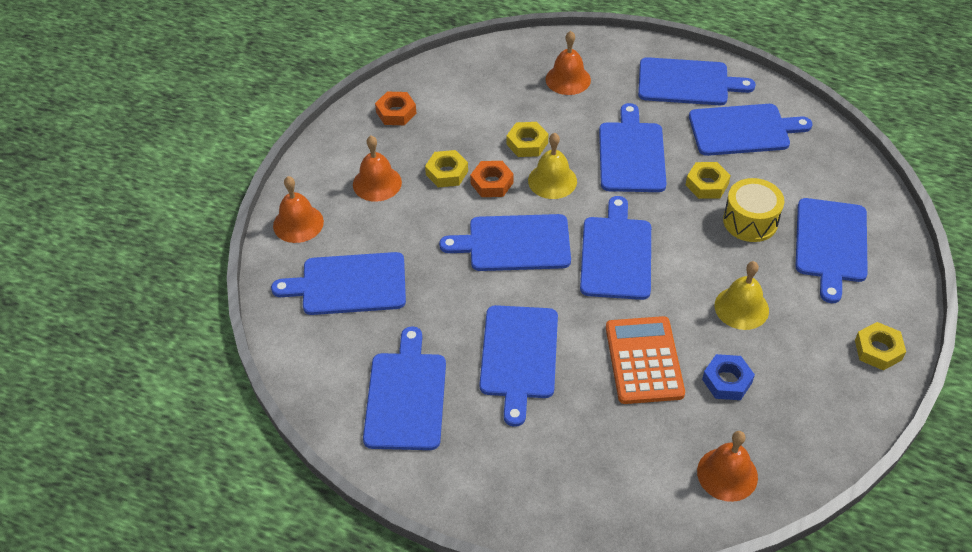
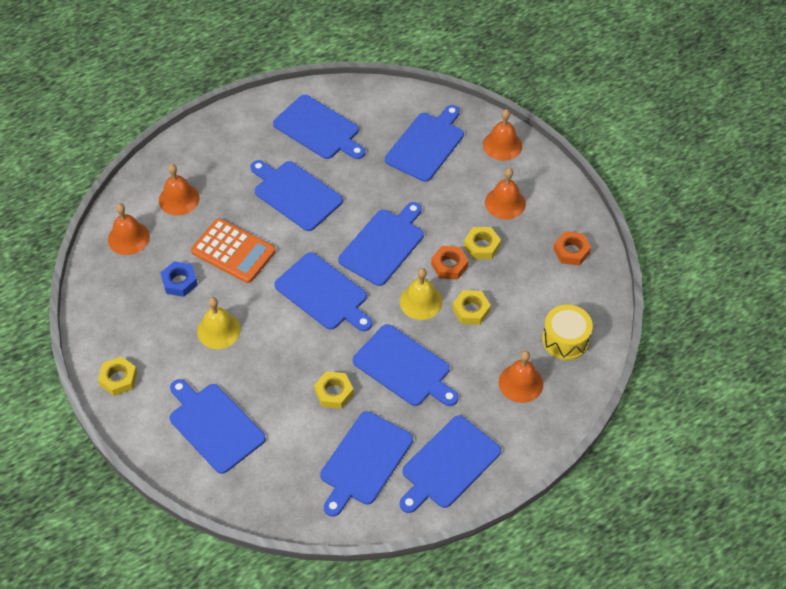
camera: 125 degrees right, 5 degrees up
(629, 464) = (179, 199): none -> orange bell
(750, 221) = (278, 392): yellow drum -> yellow drum (565, 340)

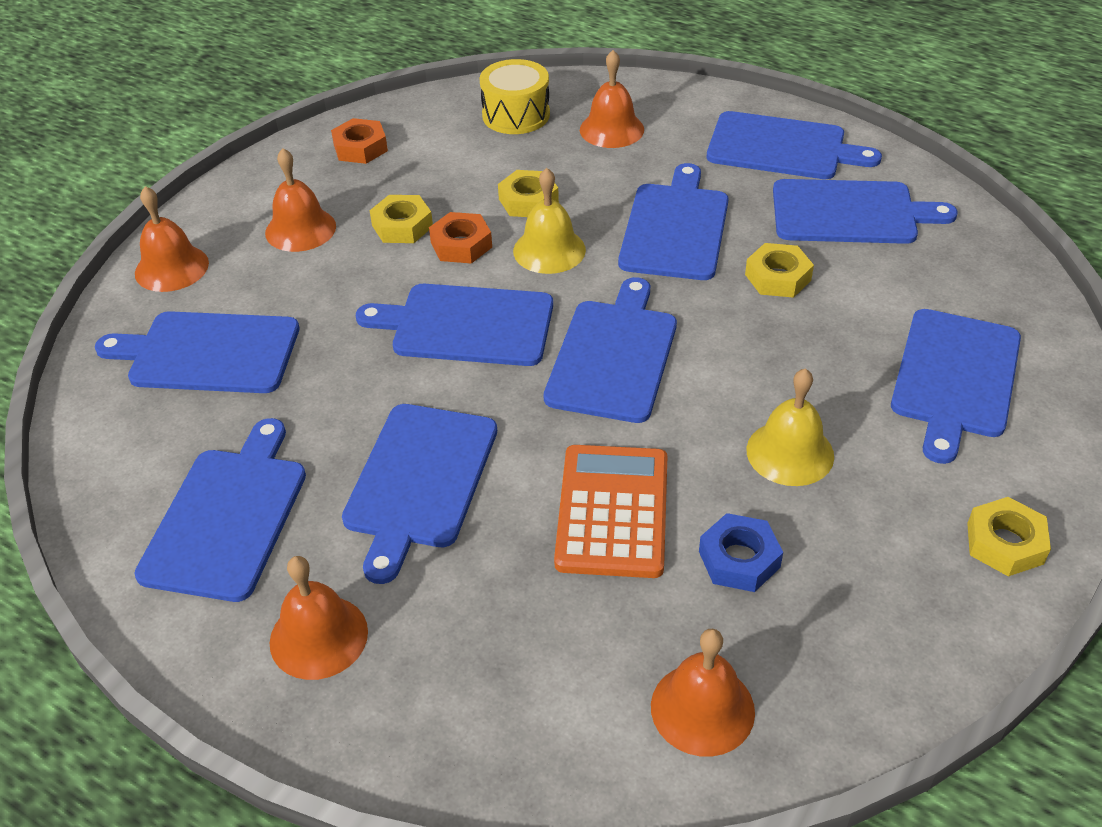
camera: 115 degrees left, 10 degrees down
(179, 199) = (542, 669): orange bell -> orange bell (318, 636)

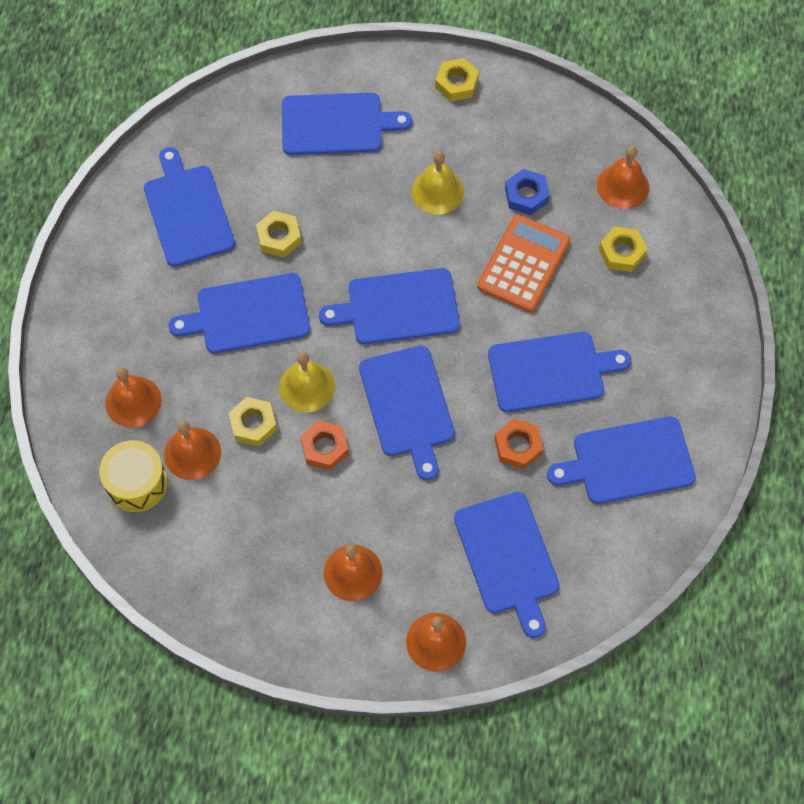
camera: 115 degrees left, 20 degrees up
(318, 636) = (675, 370): orange bell -> orange bell (192, 453)
(360, 148) = (229, 585): orange nut -> orange nut (518, 446)
(402, 226) = (319, 500): yellow nut -> yellow nut (621, 252)
(613, 511) = (523, 264): orange calculator -> orange calculator turned 135 degrees clockwise
(782, 147) = (117, 274): blue cutting board -> none

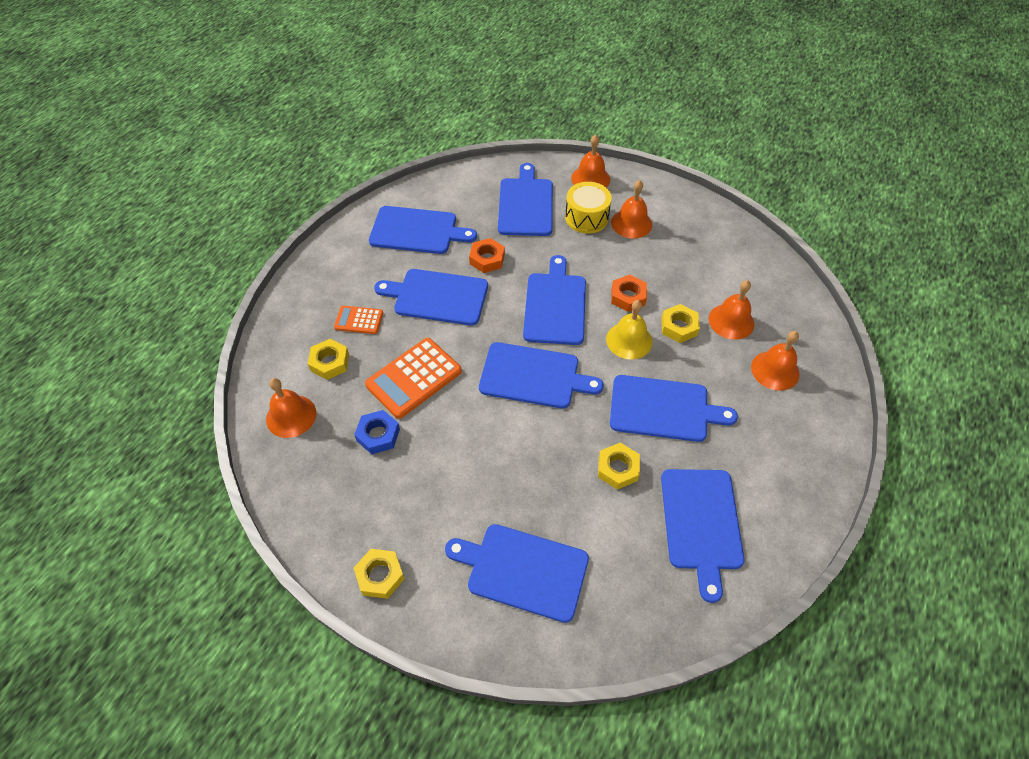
camera: 160 degrees left, 10 degrees down
(137, 483) = (778, 314): yellow drum -> yellow drum (586, 217)
(437, 191) = (455, 465): yellow bell -> none
(622, 311) = (359, 320): none -> orange calculator

